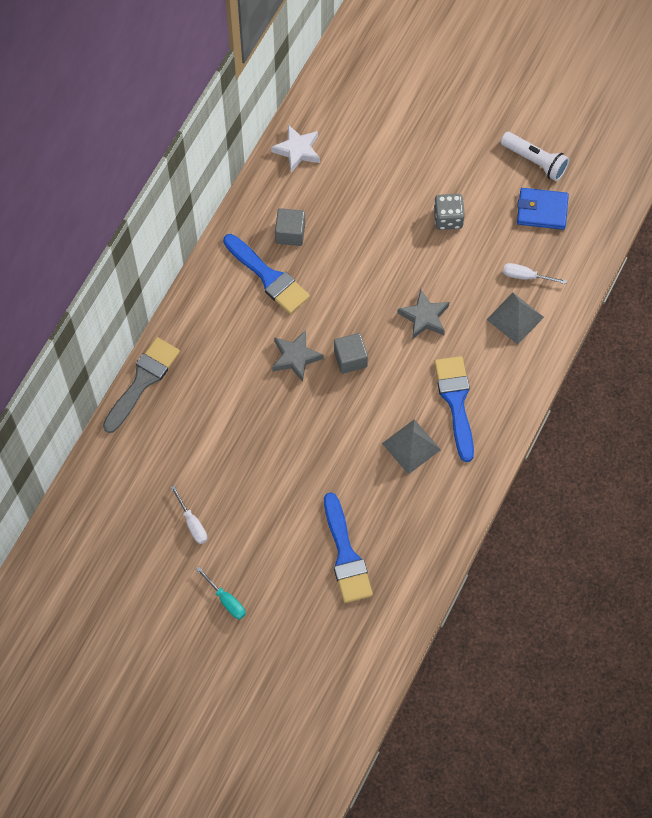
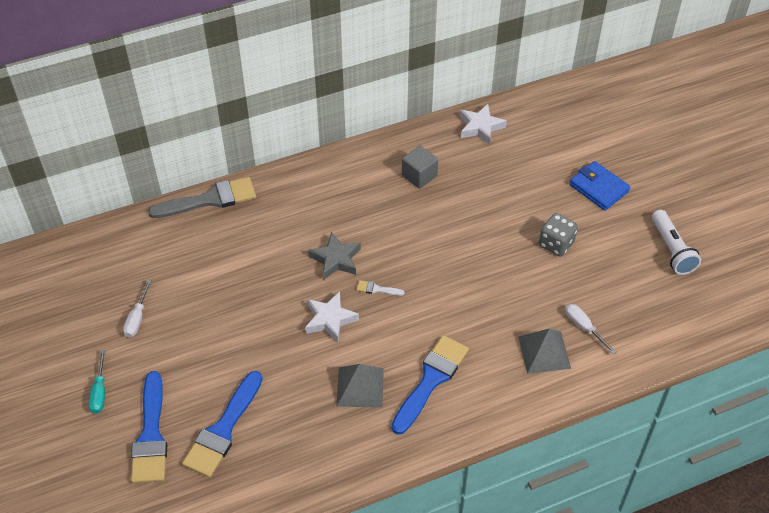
camera: 40 degrees right, 15 degrees down
(268, 277) = (373, 193): blue brush -> blue brush (151, 435)
(339, 411) = (330, 319): none -> white star
(350, 359) = (377, 289): grey cube -> white brush
(424, 317) = (466, 300): grey star -> none
(542, 210) = (644, 288): blue wallet -> blue wallet (598, 188)

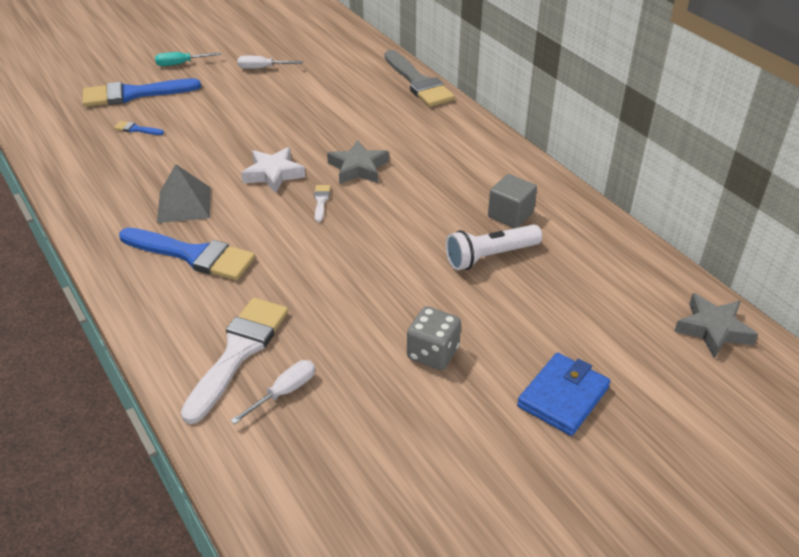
camera: 80 degrees right, 10 degrees down
(223, 429) = (136, 129): blue brush -> blue brush, size x0.42
(480, 127) = (625, 260): white star -> none
(544, 352) = (238, 352): grey pyramid -> white brush
(550, 106) = (713, 329): none -> grey star
(671, 249) = (461, 501): white flashlight -> white flashlight (490, 256)

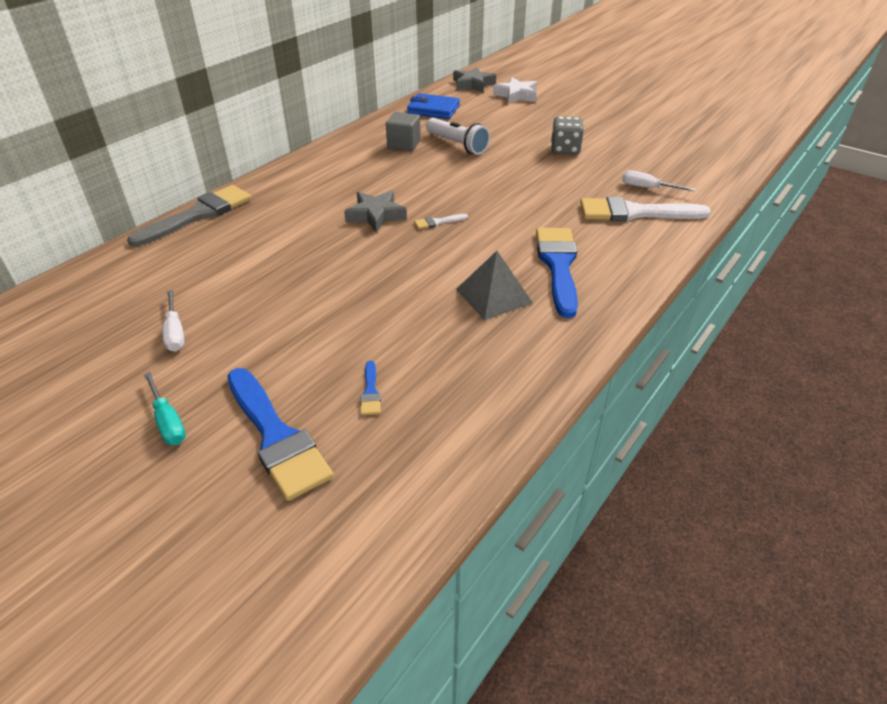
camera: 110 degrees left, 0 degrees up
(273, 174) = (411, 258): white star -> white star (516, 95)
(563, 397) = (560, 113): blue wallet -> blue wallet (433, 110)

